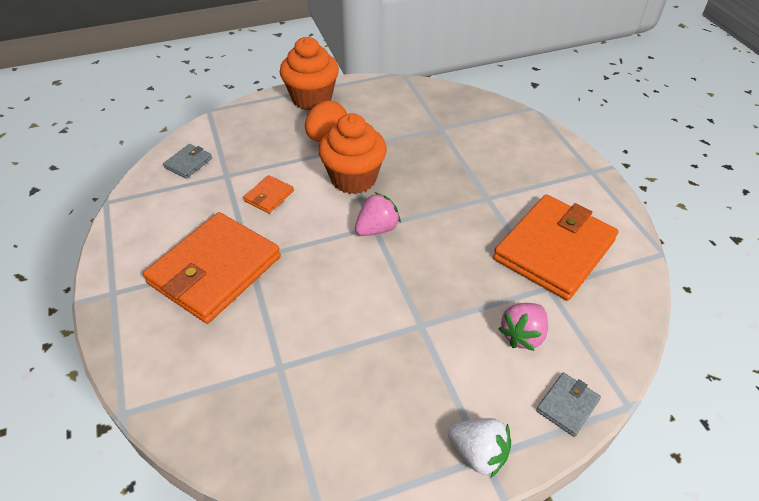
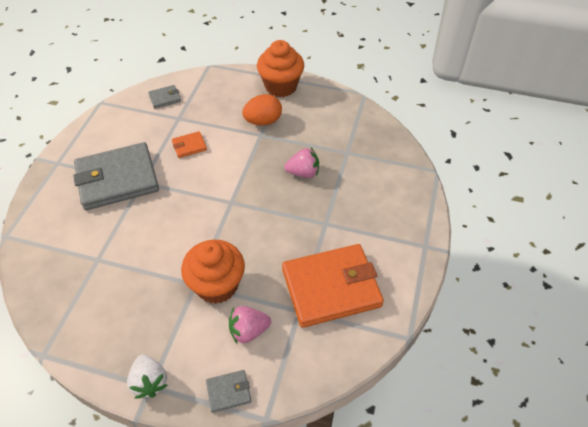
camera: 35 degrees right, 5 degrees up
(215, 270) = (117, 179): orange wallet -> grey wallet
(353, 179) = (251, 161): orange cupcake -> orange cupcake (217, 285)
(377, 229) = (231, 205): pink strawberry -> pink strawberry (303, 172)

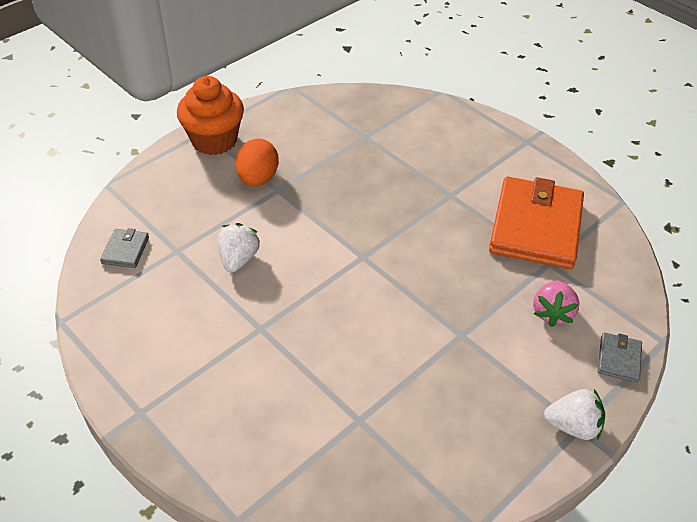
camera: 60 degrees left, 5 degrees down
(117, 179) = (234, 352): grey wallet -> none
(189, 146) = (238, 259): orange wallet -> white strawberry
(217, 285) = (476, 316): orange cupcake -> none
(303, 172) = (367, 180): pink strawberry -> none

